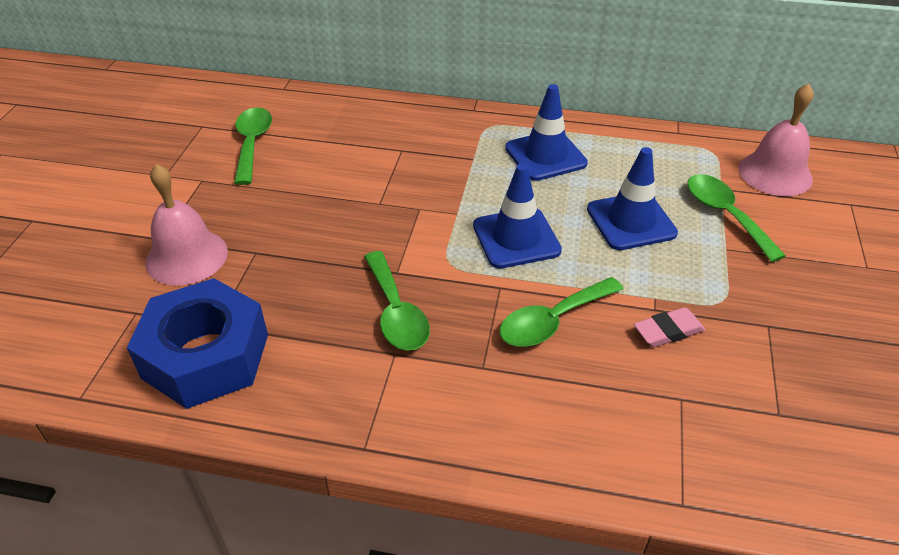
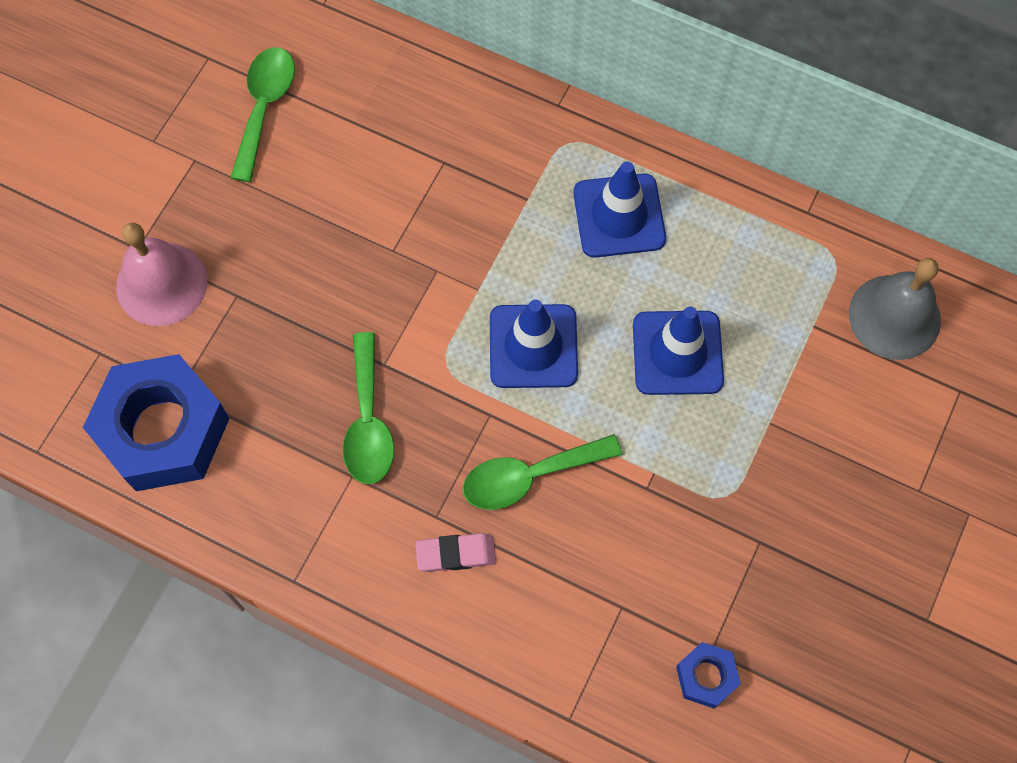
camera: 15 degrees right, 25 degrees up
(668, 331) = (647, 521): pink eraser -> pink eraser (456, 554)
(725, 215) = (795, 370): green spoon -> none
(775, 173) = (894, 317): pink bell -> grey bell
(787, 435) = (706, 676): none -> blue nut

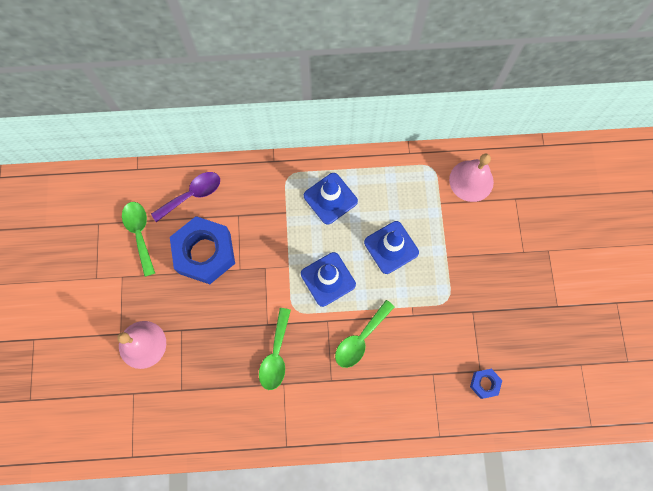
camera: 30 degrees left, 5 degrees up
(163, 430) = (185, 412): blue nut -> blue nut (205, 253)
(368, 422) = (276, 355): green spoon -> green spoon turned 45 degrees clockwise
(387, 90) = (192, 195): none -> purple spoon
(456, 554) = (349, 392): pink eraser -> none
(894, 317) = (471, 180): grey bell -> pink bell

